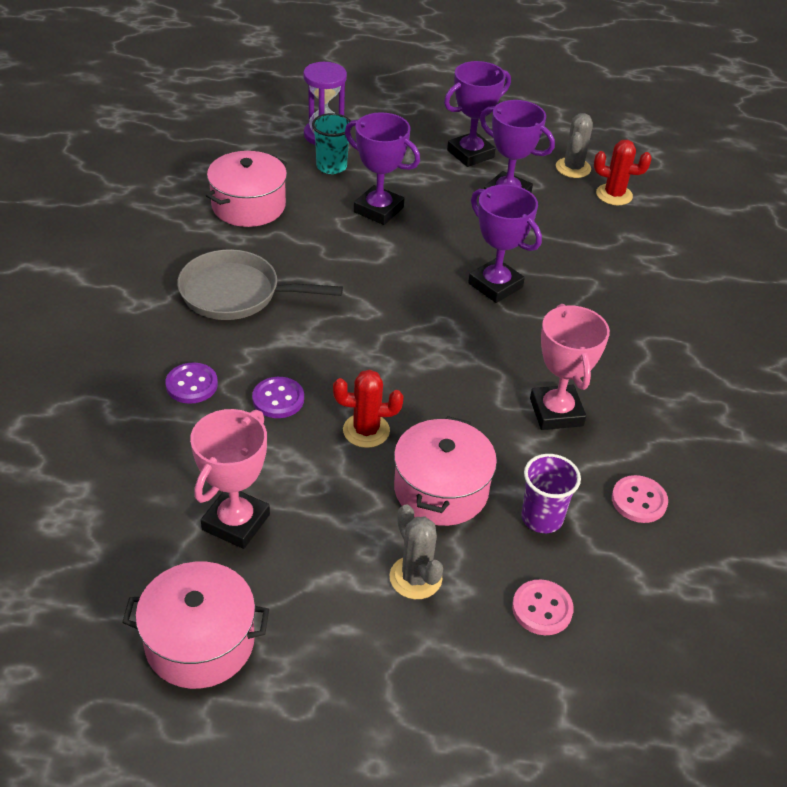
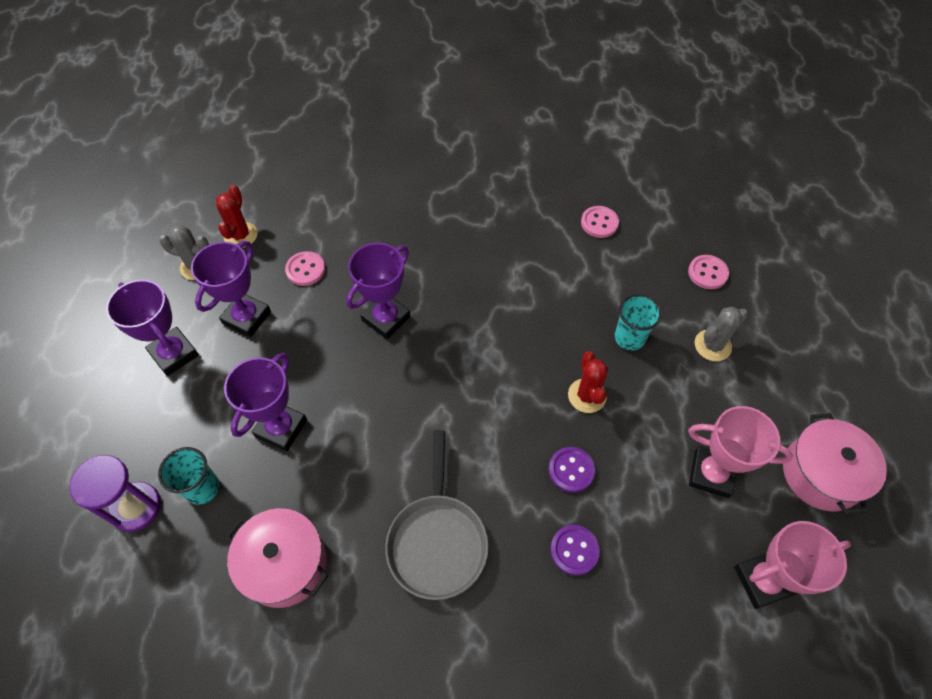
camera: 95 degrees left, 15 degrees up
(441, 489) = (629, 338): pink pot -> turquoise cup
(542, 518) = (633, 276): purple cup -> none
(556, 412) = (529, 270): pink trophy -> pink trophy (762, 580)
(566, 235) = (305, 269): none -> pink button

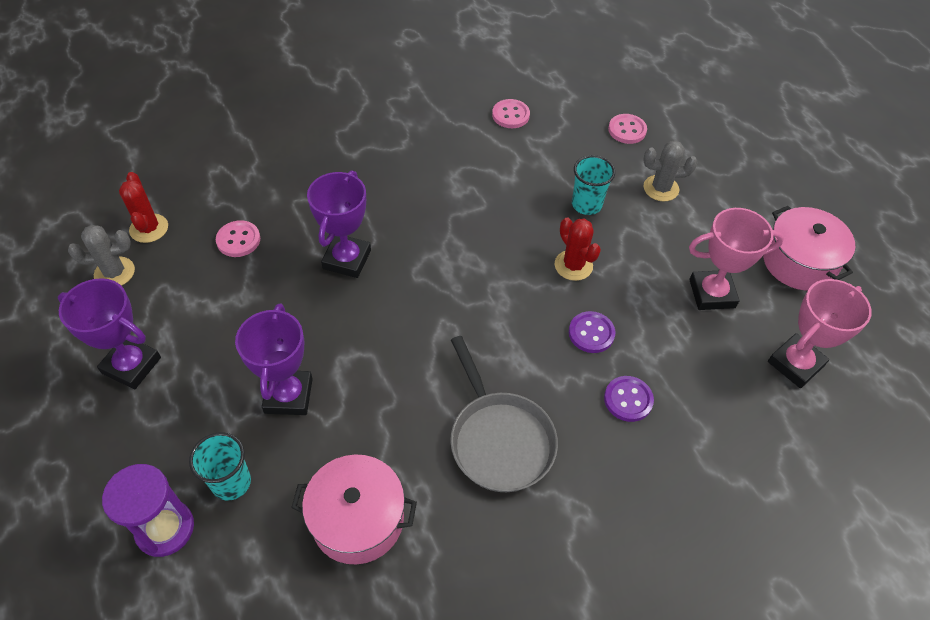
camera: 25 degrees left, 5 degrees down
(247, 317) = (197, 304): purple trophy -> none
(712, 345) = (661, 188): grey cactus -> grey cactus turned 60 degrees clockwise

